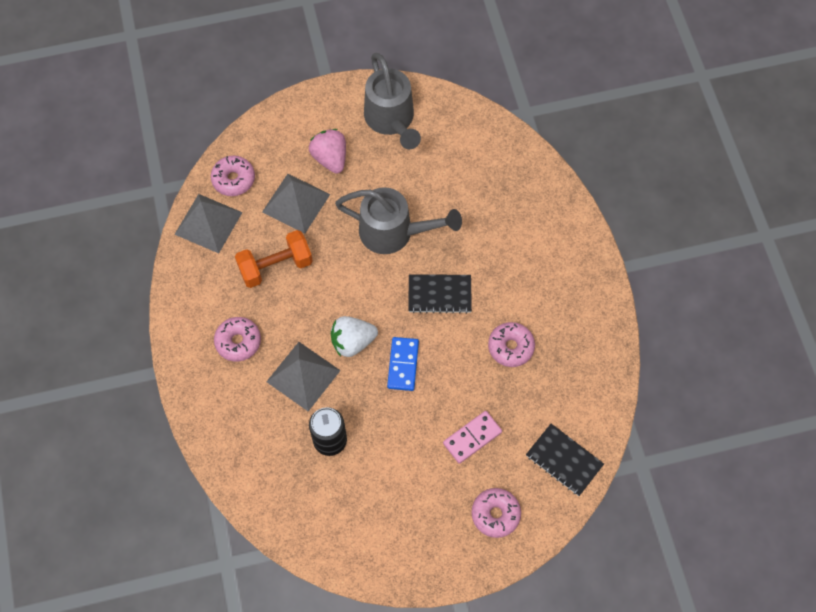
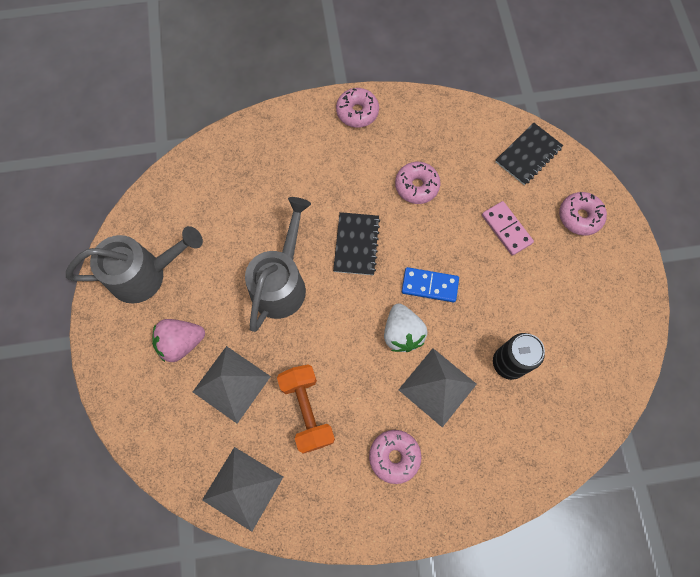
camera: 85 degrees left, 5 degrees up
(233, 179) = (190, 455): pink donut -> pink donut (357, 112)

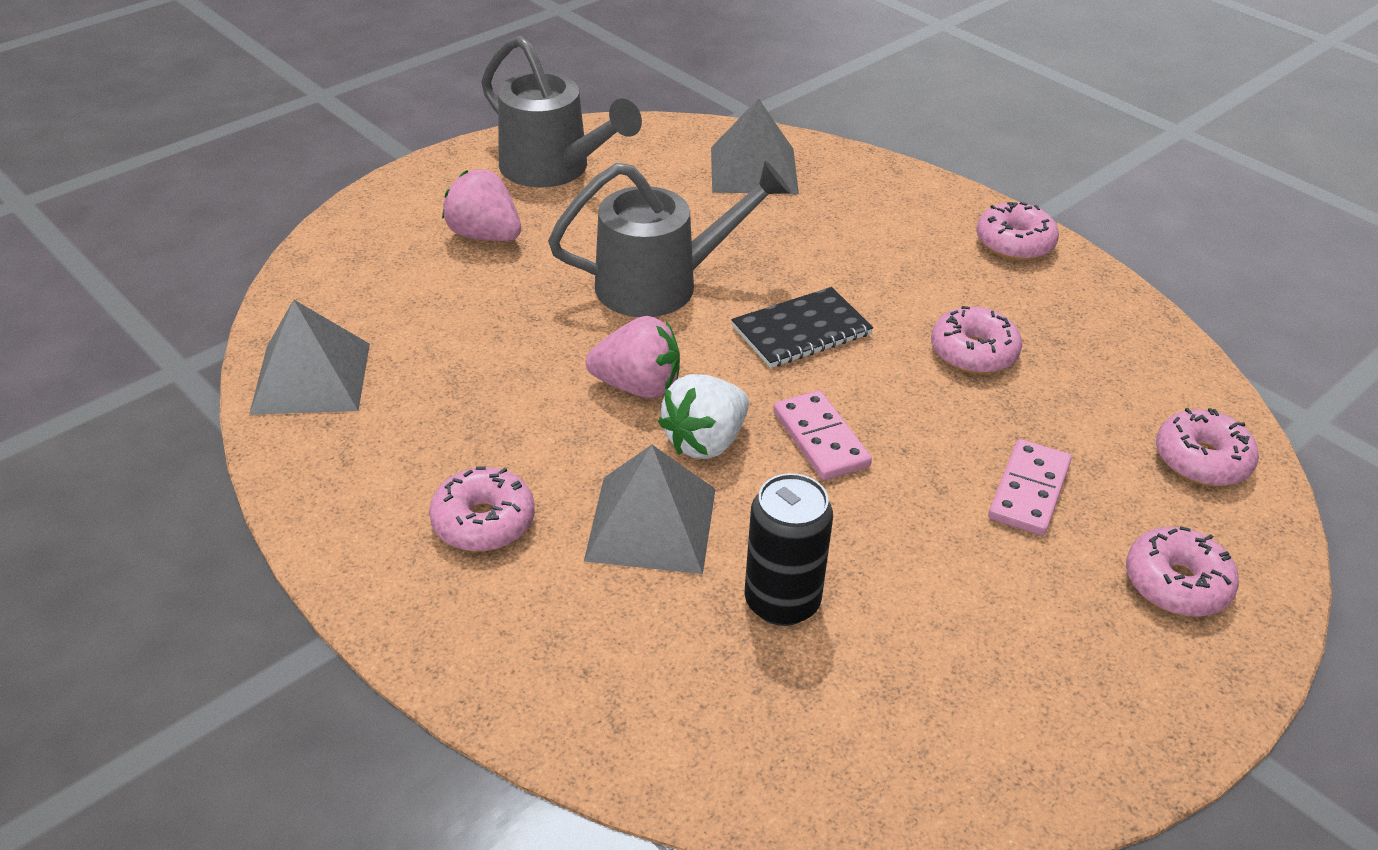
camera: 55 degrees right, 30 degrees down
(231, 384) = (463, 302): grey pyramid -> grey pyramid (753, 170)
(307, 410) = (483, 391): orange dumbbell -> none
(348, 339) = (637, 386): none -> pink strawberry
(429, 285) = (821, 439): blue domino -> pink domino
(528, 155) = (1202, 460): black notebook -> pink donut

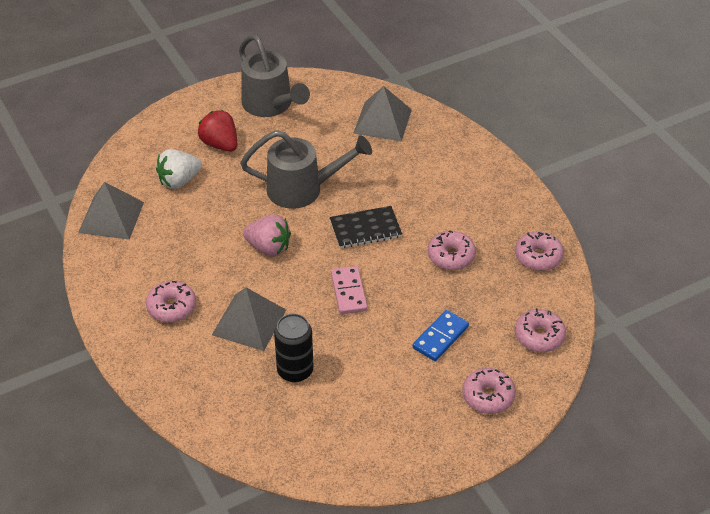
camera: 15 degrees right, 5 degrees up
(484, 235) = (220, 144): pink strawberry -> red strawberry
(705, 442) = (291, 284): white strawberry -> white strawberry (179, 181)
(1014, 243) = (509, 192): pink donut -> pink donut (538, 257)
(1028, 491) = (440, 337): pink domino -> blue domino

